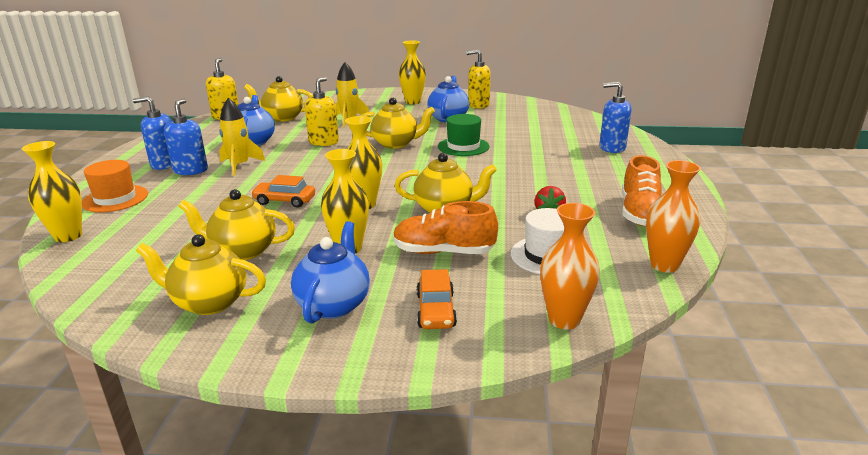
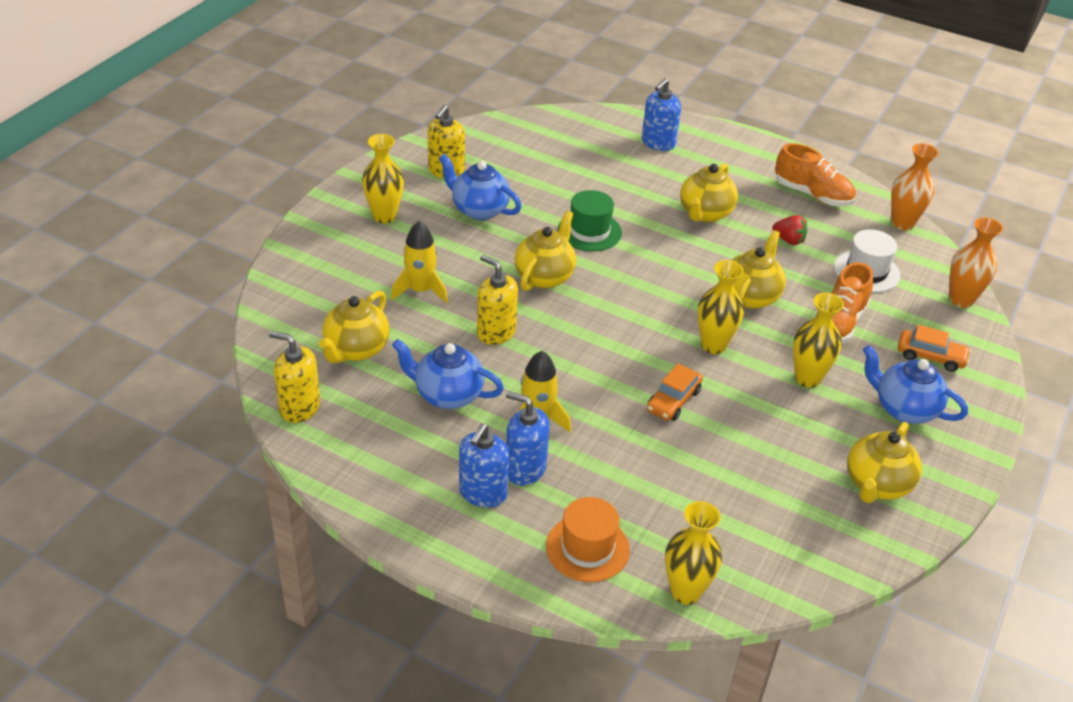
camera: 70 degrees left, 15 degrees up
(243, 251) = (784, 450): yellow teapot -> yellow teapot (705, 214)

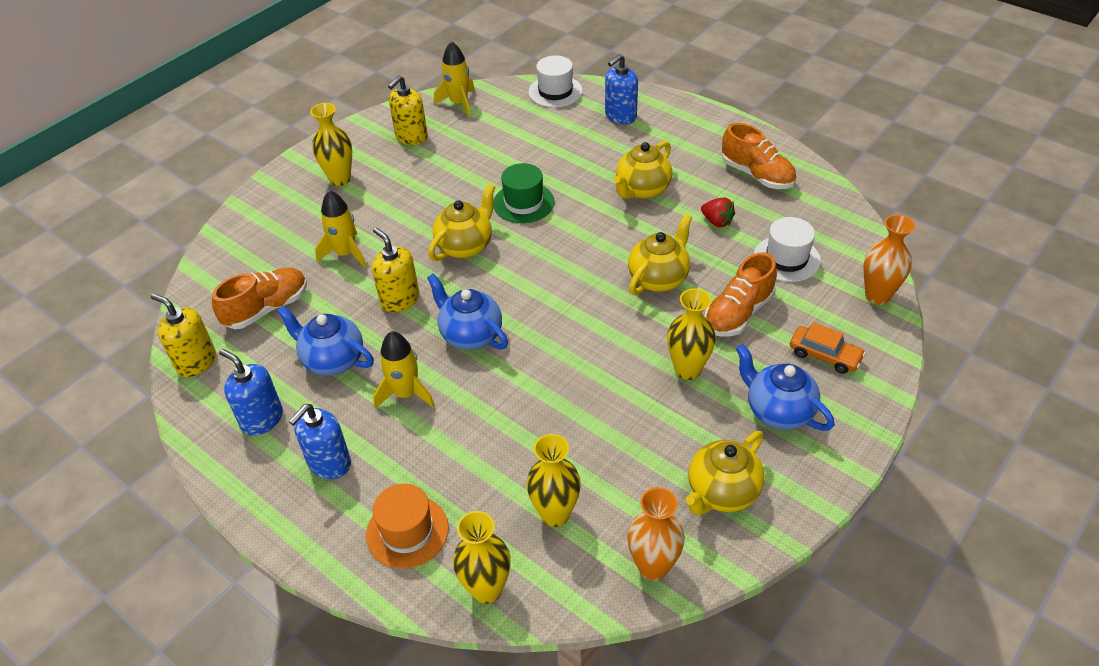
camera: 15 degrees right, 5 degrees up
(356, 350) = (267, 308): yellow teapot -> orange shoe
(479, 210) = (428, 176): blue teapot -> blue teapot (470, 335)
(484, 135) = (459, 103): none -> yellow rocket
(525, 469) = (377, 442): blue soap dispenser -> blue soap dispenser (262, 419)
(582, 120) = (555, 91): none -> white hat
(673, 400) = (544, 383): orange car -> none
(713, 345) = (604, 327): yellow vase -> yellow vase (555, 514)
(902, 223) = (841, 209): orange vase -> orange vase (653, 566)

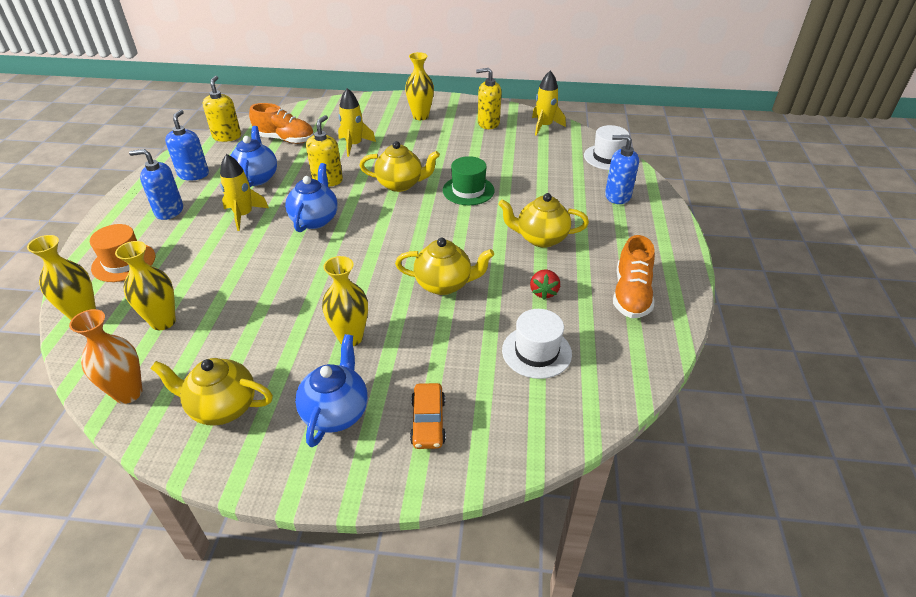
camera: 55 degrees right, 5 degrees down
(738, 313) = (439, 345): orange shoe -> none
(877, 295) = (542, 436): orange vase -> none

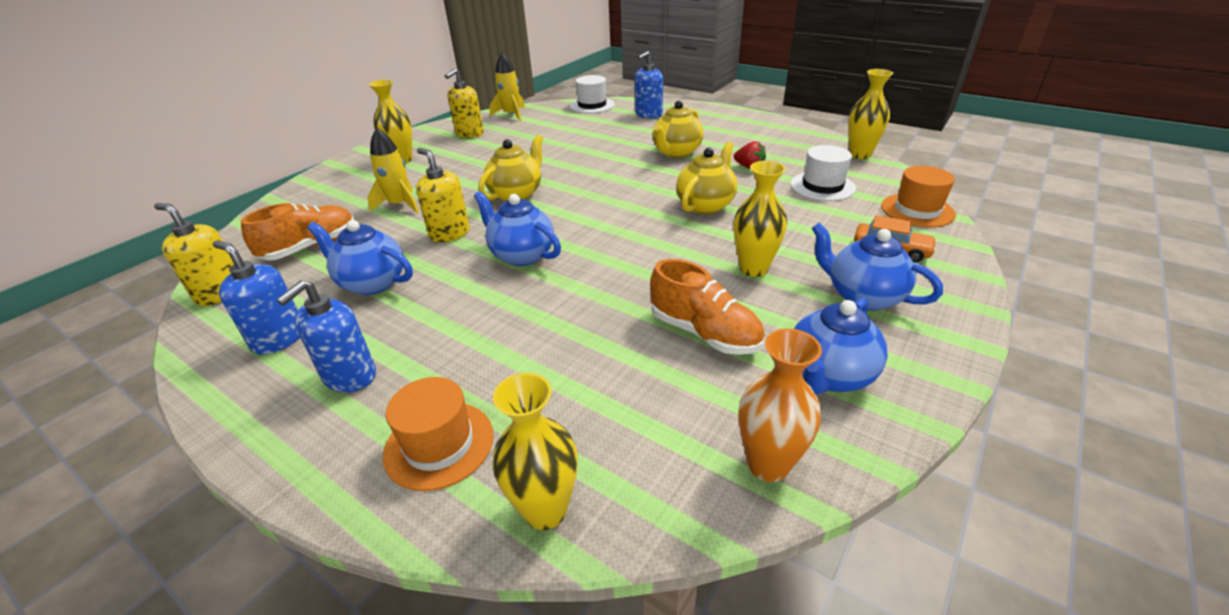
camera: 60 degrees left, 5 degrees down
(163, 322) = (629, 411): yellow vase -> yellow vase (860, 154)
(222, 407) = (828, 375): yellow teapot -> blue teapot
(244, 215) = (450, 306): yellow rocket -> none
(468, 190) = (570, 165): green hat -> none
(528, 434) = (917, 210): none -> orange hat
(631, 294) = (775, 139): orange shoe -> orange shoe (704, 333)

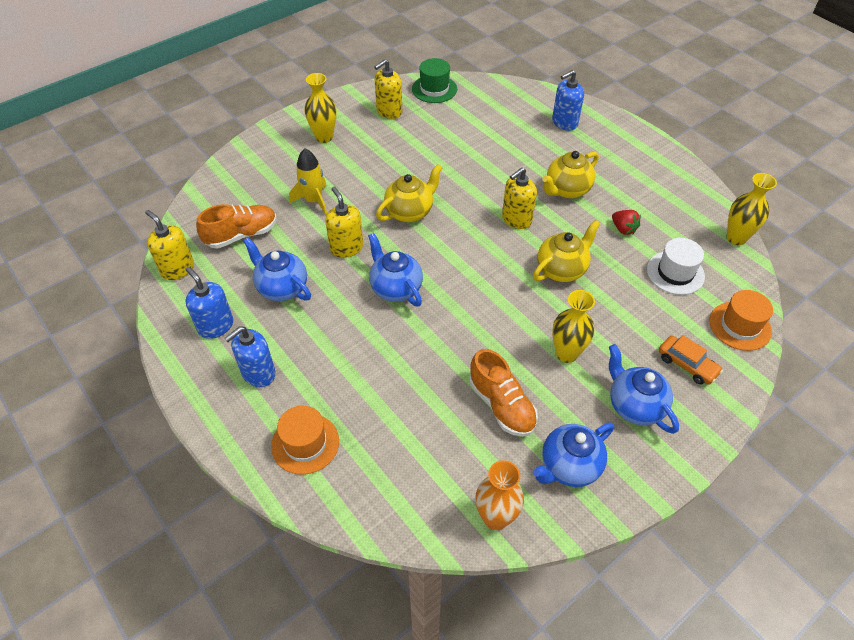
camera: 15 degrees right, 15 degrees up
(511, 115) = (434, 89): yellow rocket -> green hat
(545, 510) = (356, 506): yellow vase -> none
(592, 105) = (515, 92): white hat -> none
(636, 179) = (516, 219): none -> yellow soap dispenser

